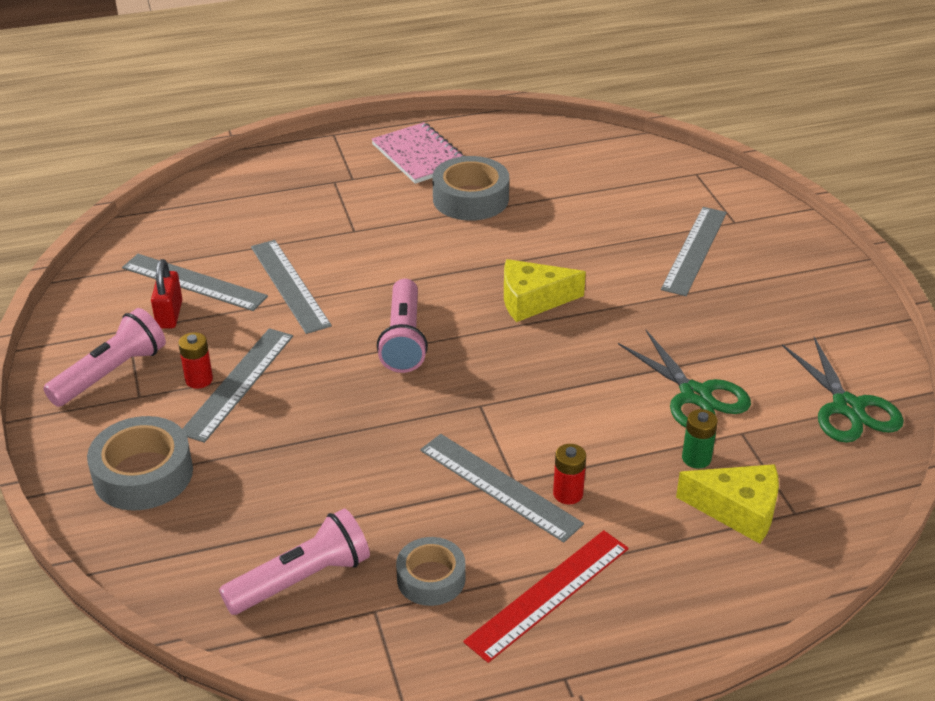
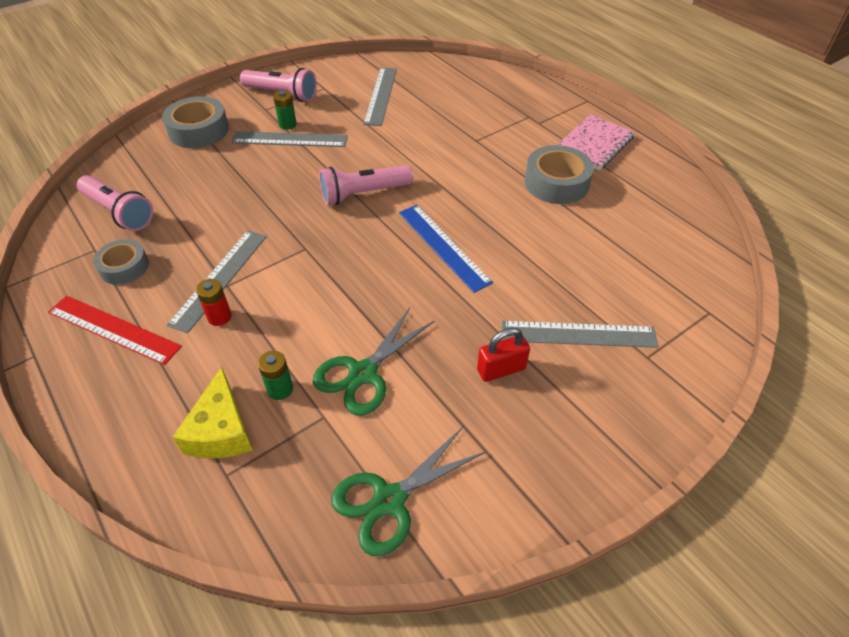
camera: 70 degrees right, 10 degrees up
(169, 314) = (344, 97): red padlock -> red padlock (501, 369)
(199, 380) = (287, 125): red battery -> green battery
(289, 285) = (397, 131): grey ruler -> none
(532, 300) = (443, 246): yellow cheese -> blue ruler

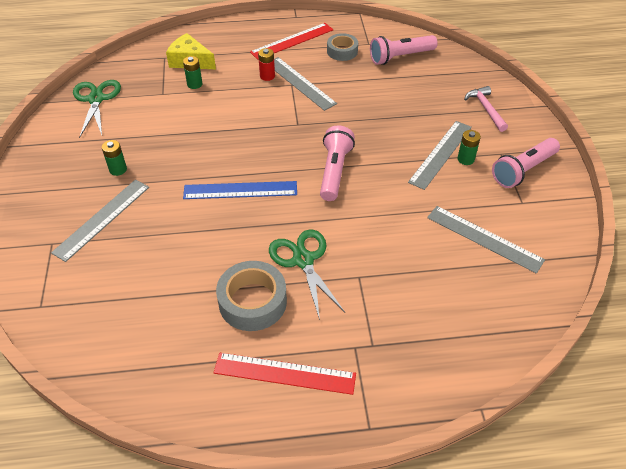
camera: 120 degrees right, 0 degrees up
(199, 130) = (486, 109): grey tape -> pink hammer
(363, 373) = (174, 115): green scissors -> green scissors (303, 260)
(501, 369) = (118, 169): red padlock -> green battery
(594, 144) = (284, 373): pink notebook -> red ruler

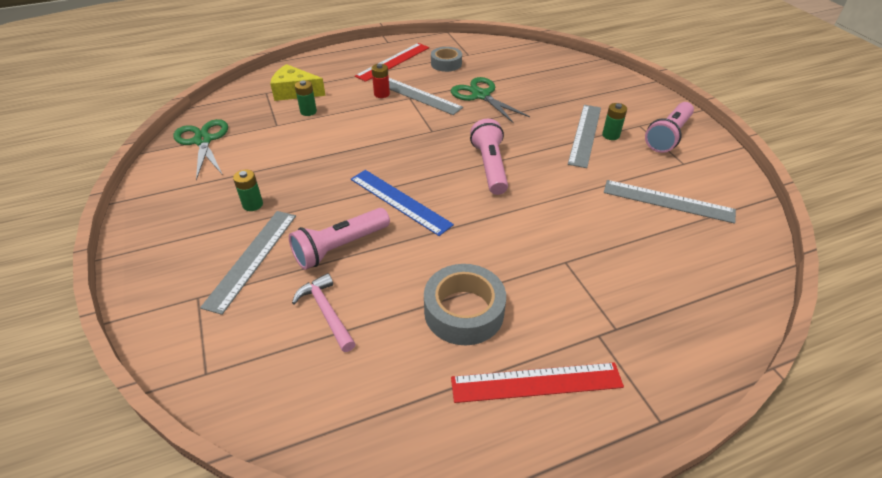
camera: 15 degrees left, 5 degrees down
(240, 190) = (399, 201): blue ruler -> blue ruler turned 60 degrees clockwise
(303, 260) = (499, 257): green scissors -> green scissors (481, 95)
(400, 57) = (503, 61): pink flashlight -> pink flashlight (340, 247)
(486, 109) = (605, 91): pink hammer -> pink hammer (326, 312)

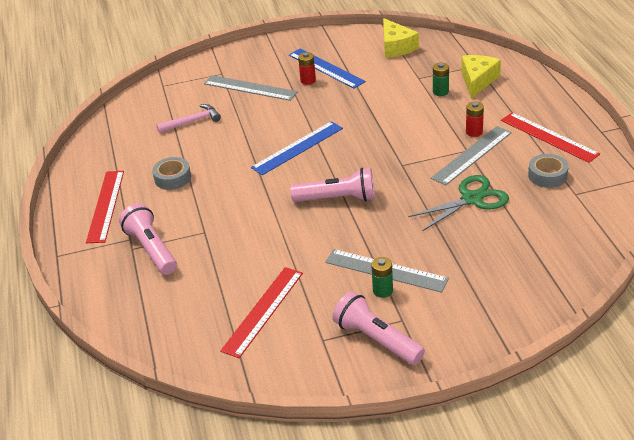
camera: 100 degrees right, 5 degrees down
(203, 141) = (396, 47): green scissors -> yellow cheese
(228, 191) = (326, 68): none -> blue ruler
(253, 204) = (308, 80): green battery -> red battery
(340, 247) = (251, 122): pink flashlight -> pink flashlight (151, 249)
(464, 311) = (172, 178): grey tape -> grey tape, size x0.65
(668, 201) = (263, 311): grey ruler -> red ruler

